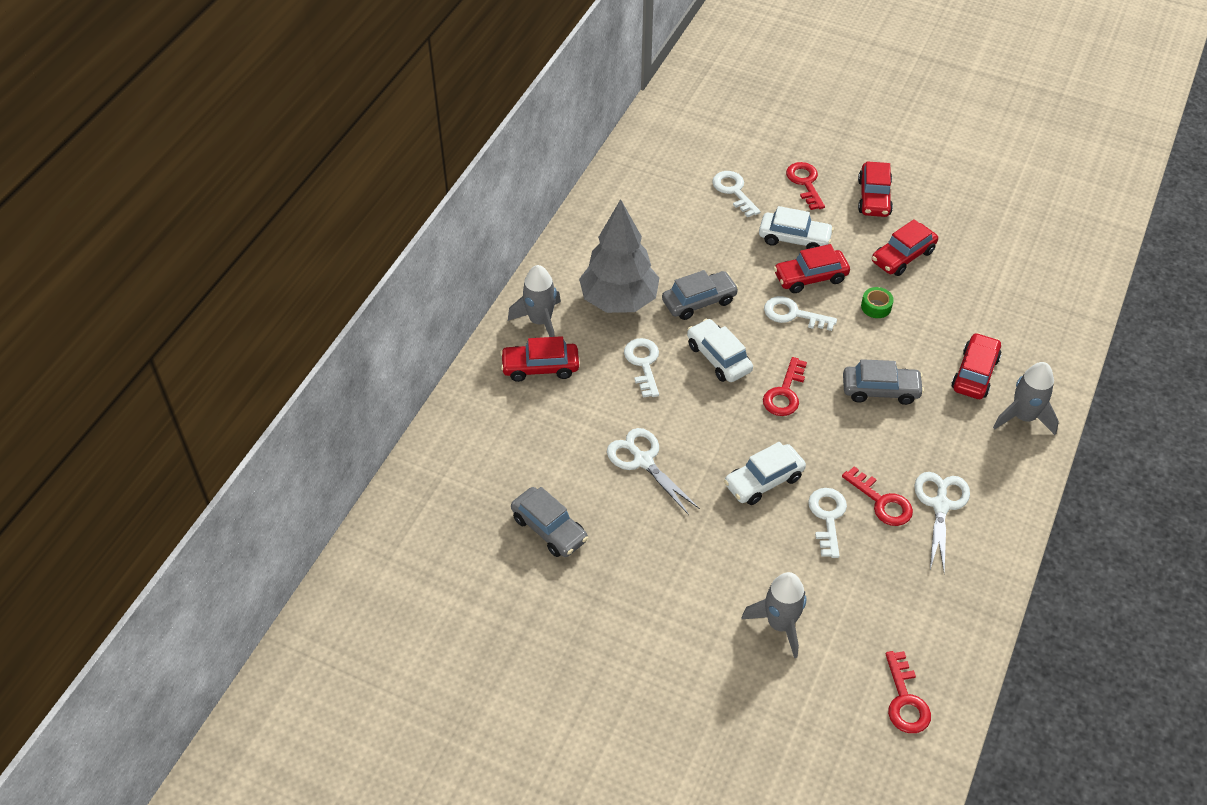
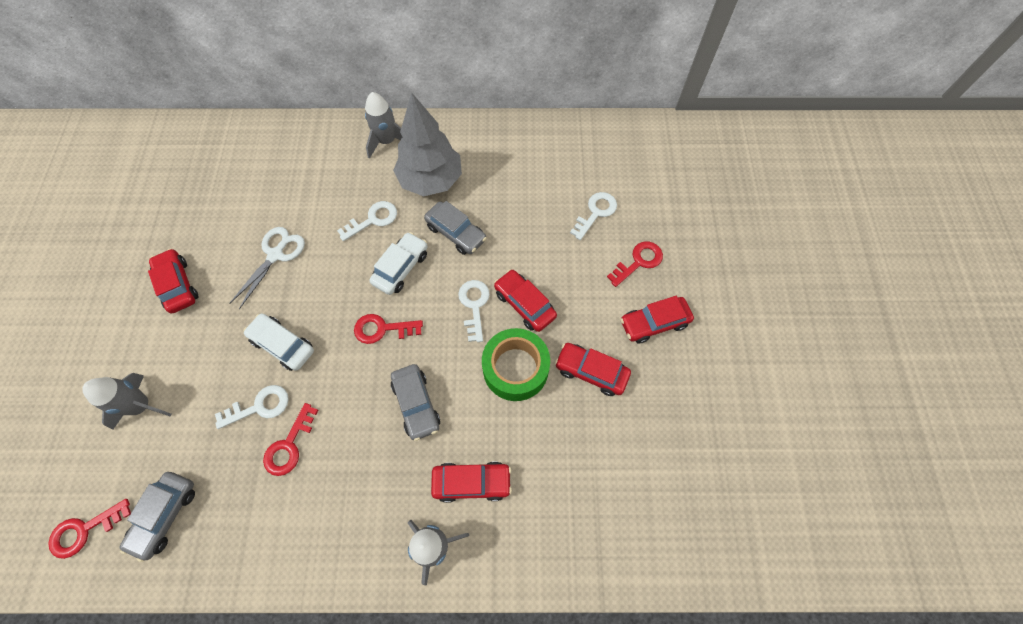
camera: 65 degrees right, 15 degrees up
(540, 367) = (342, 158): red car -> red car (178, 285)
(549, 529) = (194, 221): grey car -> grey car (165, 515)
(794, 239) = (564, 276): white car -> none
(876, 307) = (515, 369): green tape -> green tape, size x2.25
(940, 505) = (301, 498): white scissors -> none

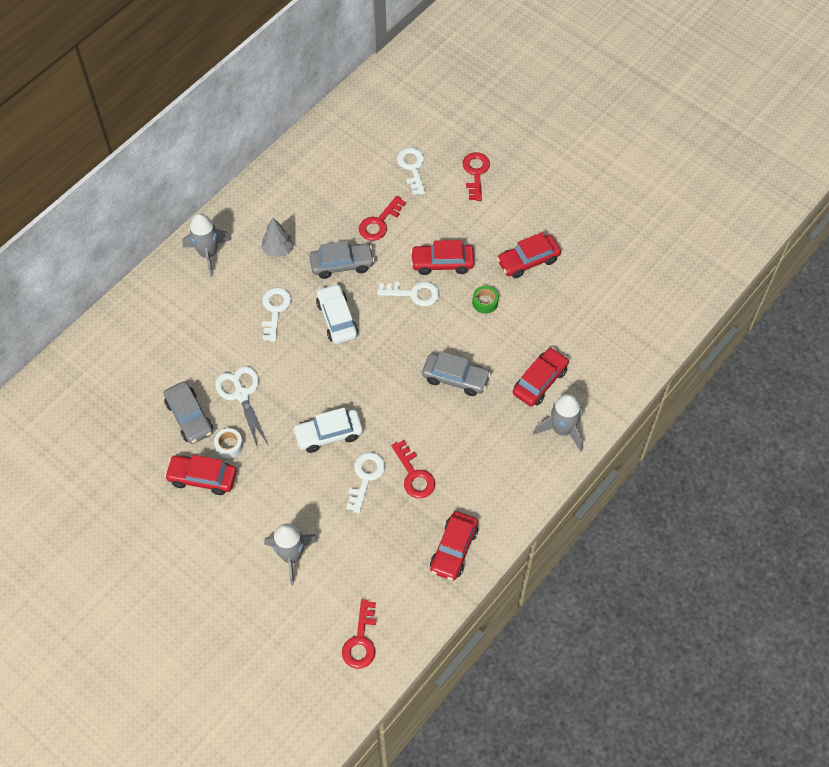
camera: 50 degrees left, 5 degrees down
(165, 515) = (396, 582): grey car -> grey car (189, 417)
(221, 281) = (229, 445): none -> white tape
(382, 329) = (377, 362): red key -> red key (379, 223)
(431, 180) = (278, 249): grey tree -> grey tree, size x0.47
(474, 305) = (413, 294): white key -> white key turned 150 degrees clockwise
(515, 369) = (485, 302): green tape -> green tape, size x0.44
(654, 323) = (528, 199): red car -> red car (453, 549)

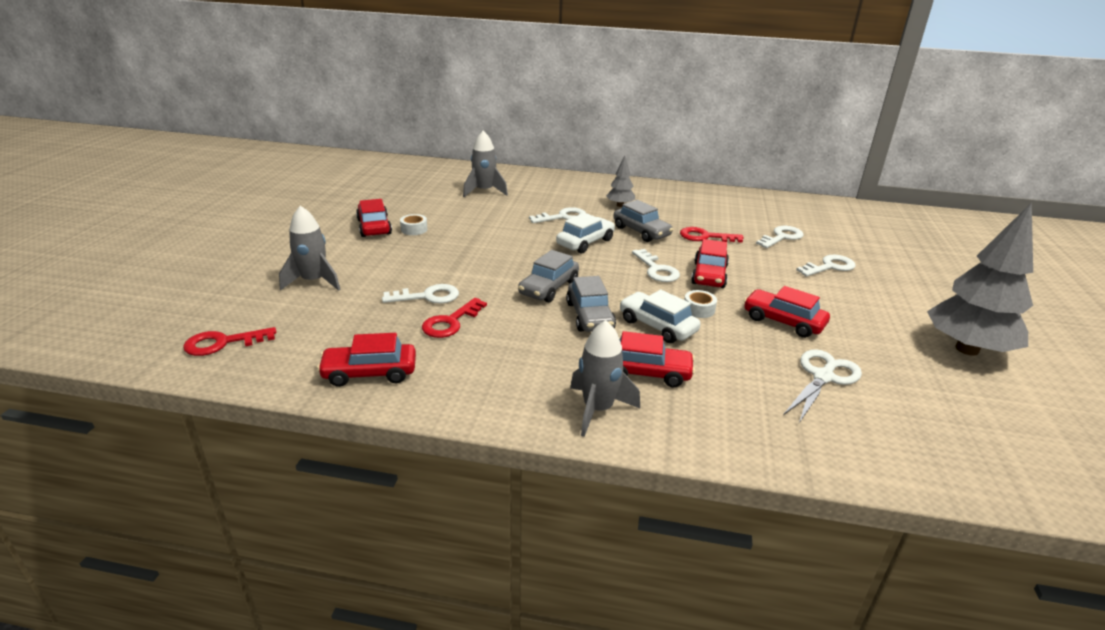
camera: 60 degrees right, 30 degrees down
(189, 417) = (429, 210): grey car -> grey car (549, 288)
(208, 254) = (582, 184): grey rocket -> grey rocket (484, 191)
(241, 394) = (468, 223): white scissors -> white scissors (823, 377)
(328, 434) = (461, 267): white car -> white car (657, 326)
(442, 263) = (709, 275): red car -> red car turned 135 degrees counterclockwise
(476, 173) = (829, 267): red key -> white key
(485, 302) = (699, 309): green tape -> white tape
(611, 182) = (966, 349): none -> grey tree

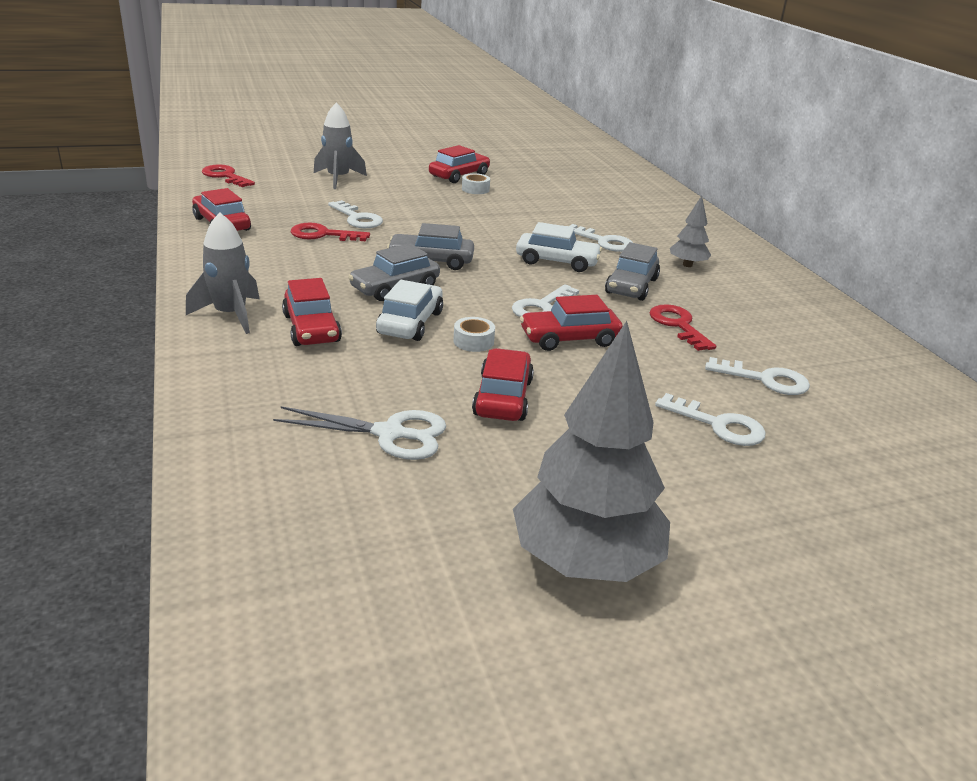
camera: 60 degrees right, 0 degrees up
(484, 191) = (606, 198): grey rocket -> none

